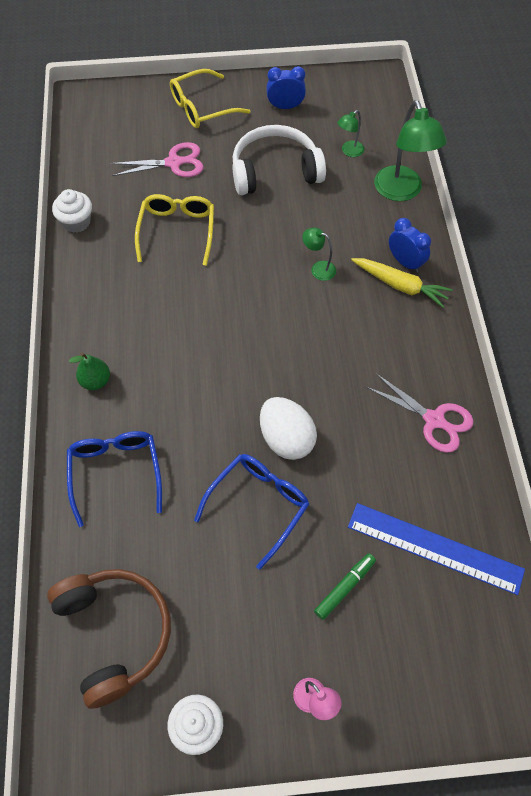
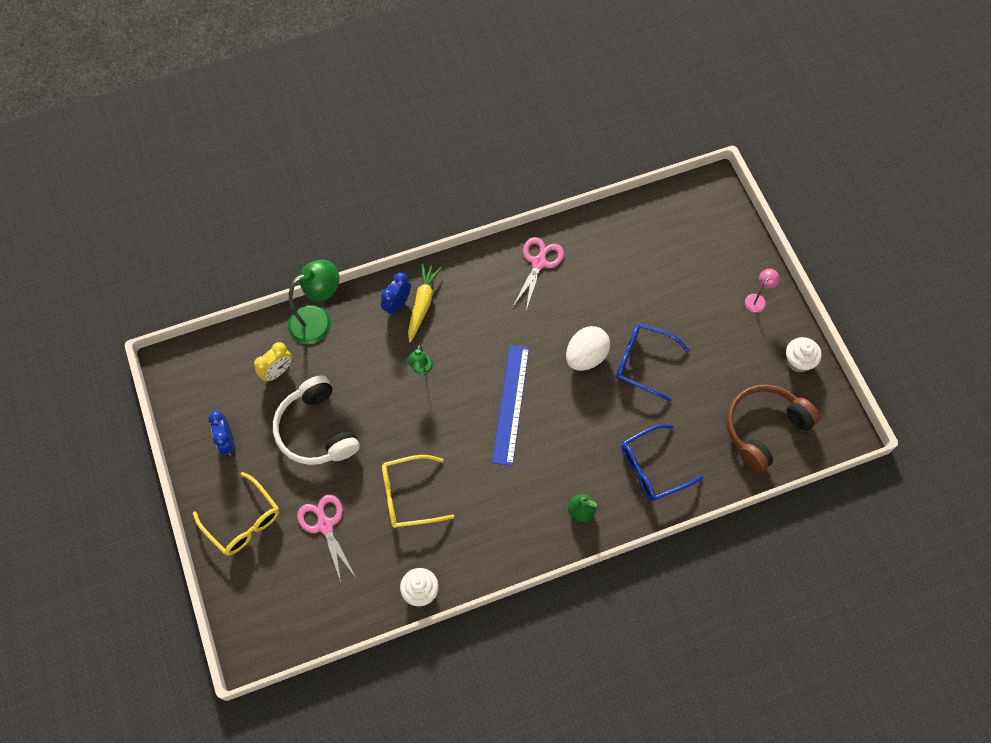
camera: 105 degrees left, 5 degrees up
(344, 588) = (681, 296): green marker -> none
(349, 151) = (277, 372): green lamp -> yellow clock
(435, 547) = (635, 248): blue ruler -> blue ruler (510, 404)

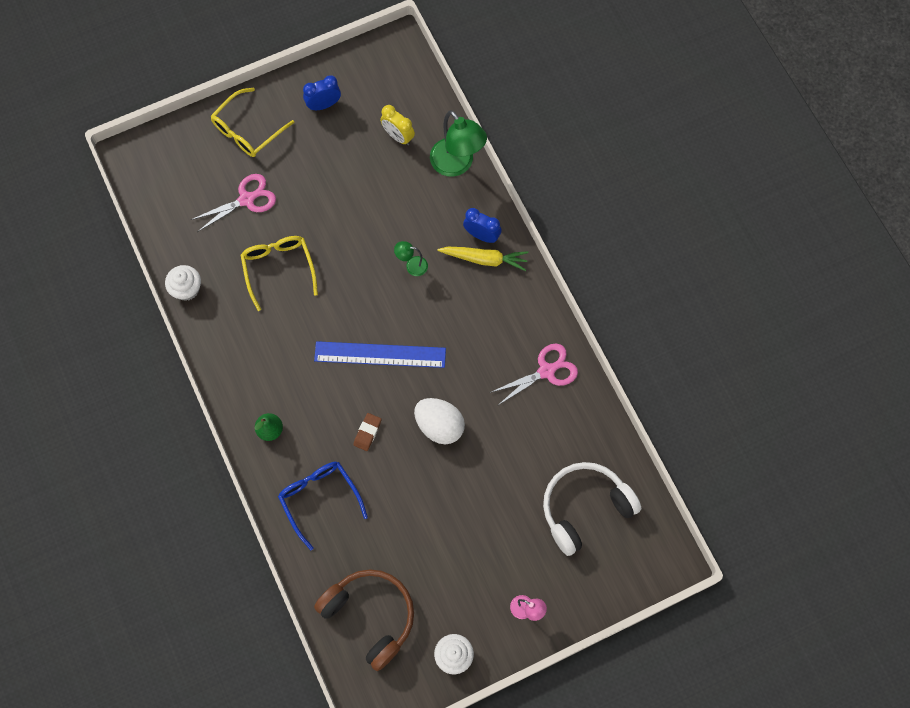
camera: 85 degrees right, 5 degrees up
(316, 430) = (340, 179): white headphones -> white headphones (584, 508)
(539, 262) = (547, 371): pink scissors -> pink scissors turned 45 degrees counterclockwise
(589, 420) = (367, 432): none -> brown eraser
(643, 362) = (437, 485): blue glasses -> none

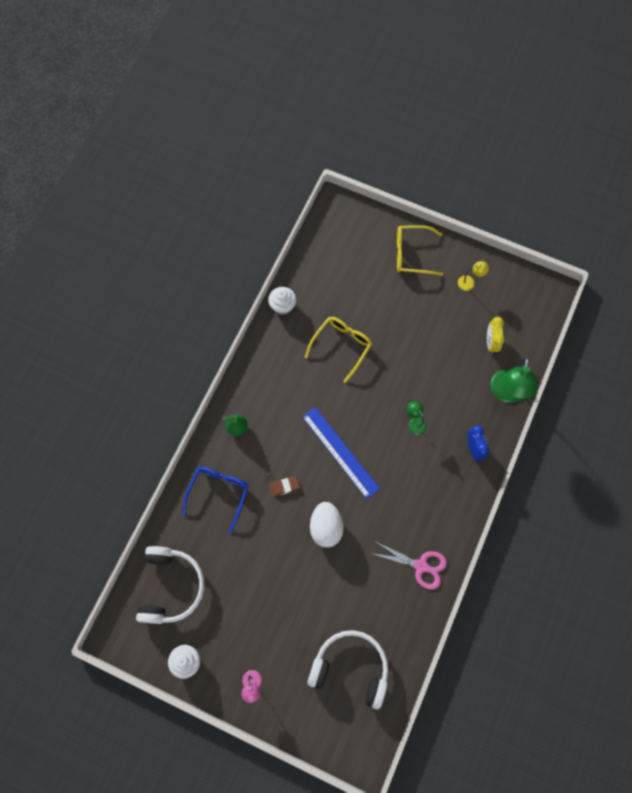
camera: 50 degrees right, 0 degrees up
(247, 199) = (368, 291): pink scissors -> none
(324, 105) = (470, 282): blue clock -> yellow lamp
(370, 616) = (171, 587): brown headphones -> white headphones
(484, 259) = (459, 463): yellow carrot -> none

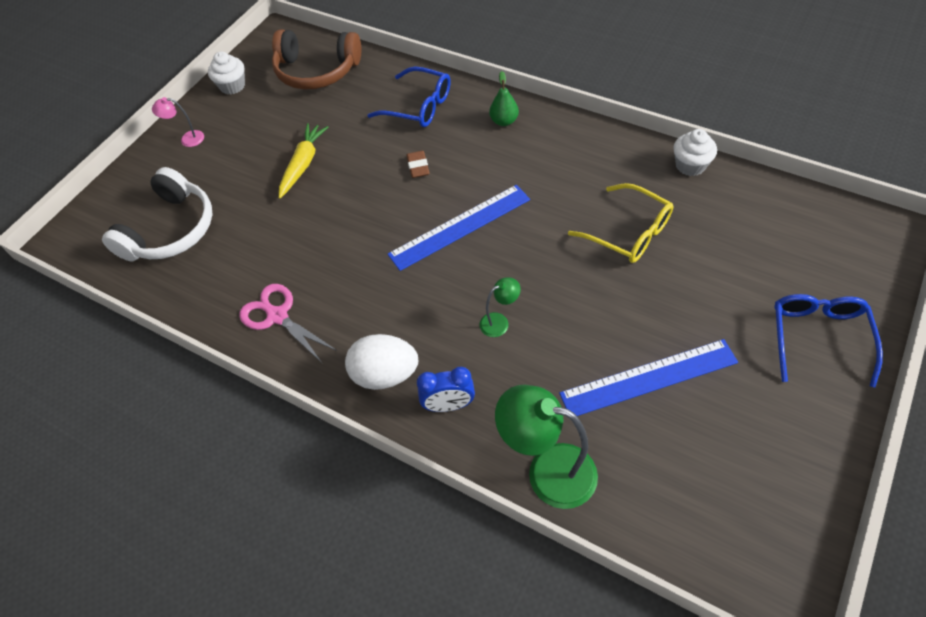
camera: 100 degrees right, 15 degrees down
(171, 587) = (316, 71): white headphones -> brown headphones
(282, 576) = (303, 164): none -> yellow carrot
(326, 527) = (355, 209): white egg -> white egg (385, 374)
(412, 254) = (818, 337): yellow glasses -> blue glasses
(421, 566) = (277, 316): pink scissors -> pink scissors turned 105 degrees clockwise
(445, 341) = (649, 378): none -> blue ruler
(470, 282) = (776, 430): yellow lamp -> none
(491, 342) = (650, 455): yellow clock -> none

